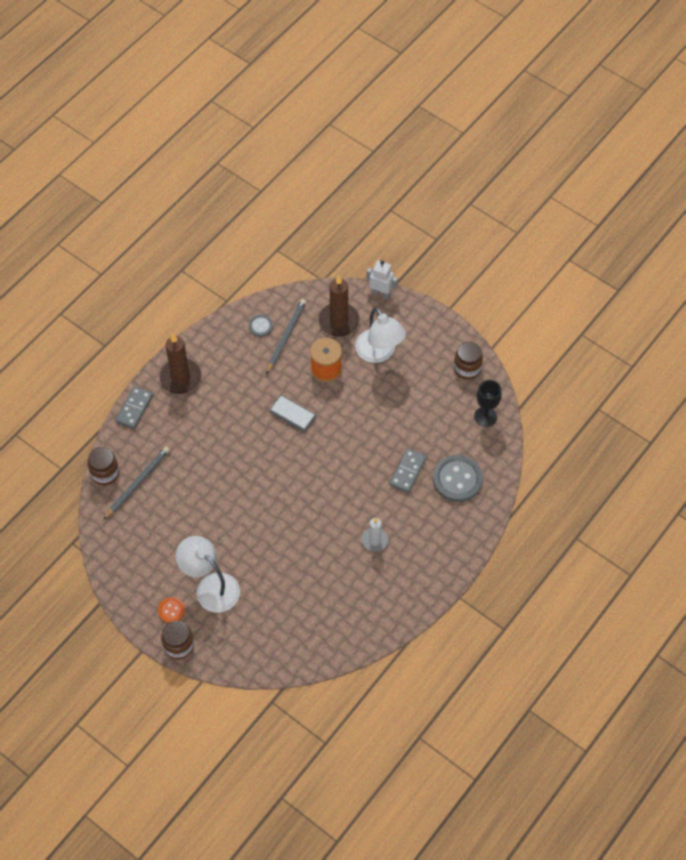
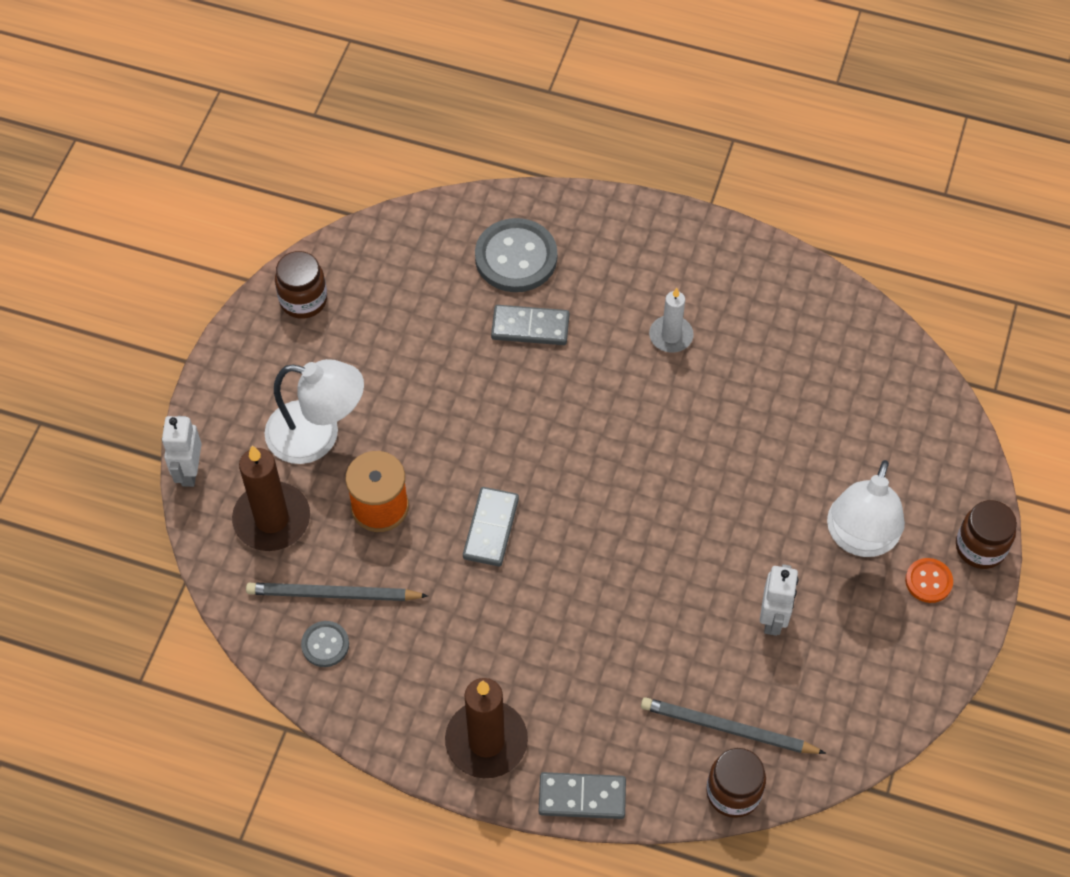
camera: 110 degrees left, 0 degrees up
(185, 526) = (773, 619): none -> white robot
(379, 353) = (318, 435): white lamp -> white lamp turned 60 degrees clockwise
(485, 416) = (386, 251): black goblet -> none

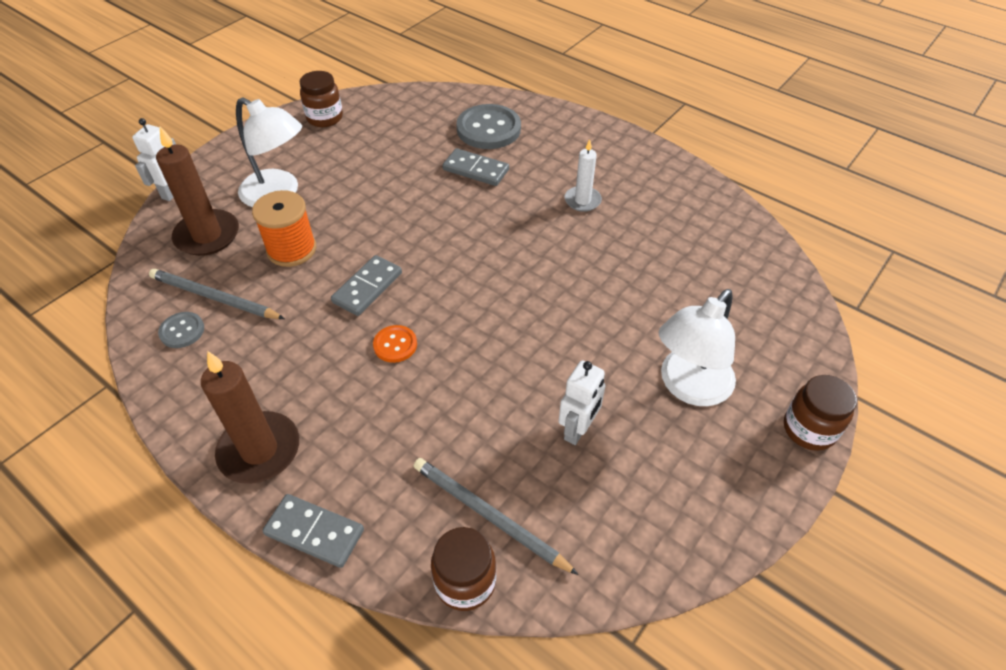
camera: 20 degrees right, 10 degrees down
(928, 581) = (746, 443): orange button -> orange button (395, 345)

